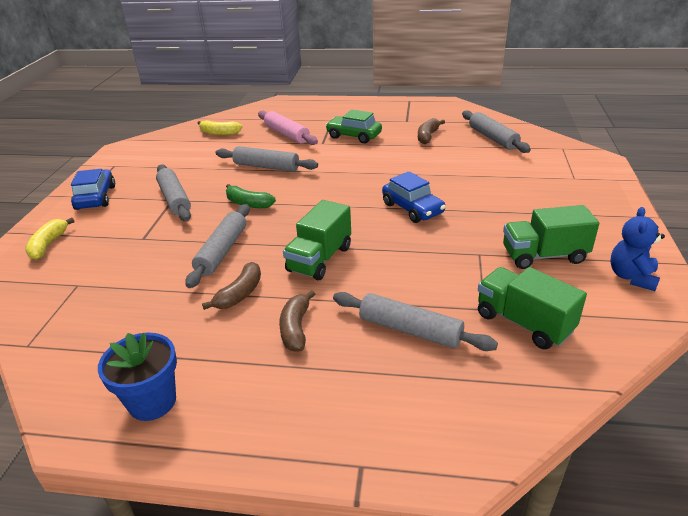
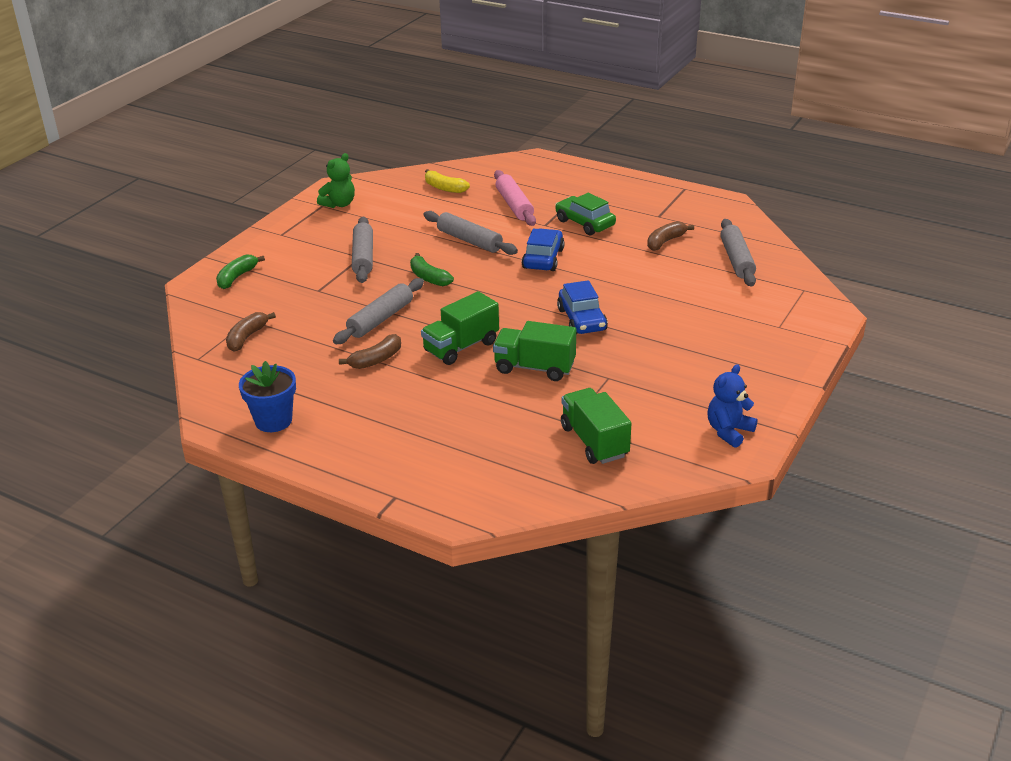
camera: 20 degrees right, 0 degrees up
(48, 245) = (237, 277): yellow banana -> green banana
(96, 197) = (292, 238): blue car -> blue car (543, 259)
(130, 161) = (339, 204): none -> green teddy bear
(296, 328) = (405, 398): brown banana -> brown banana (247, 337)
(410, 330) = (495, 423): grey rolling pin -> none
(544, 256) = (666, 394): green truck -> green truck (534, 368)

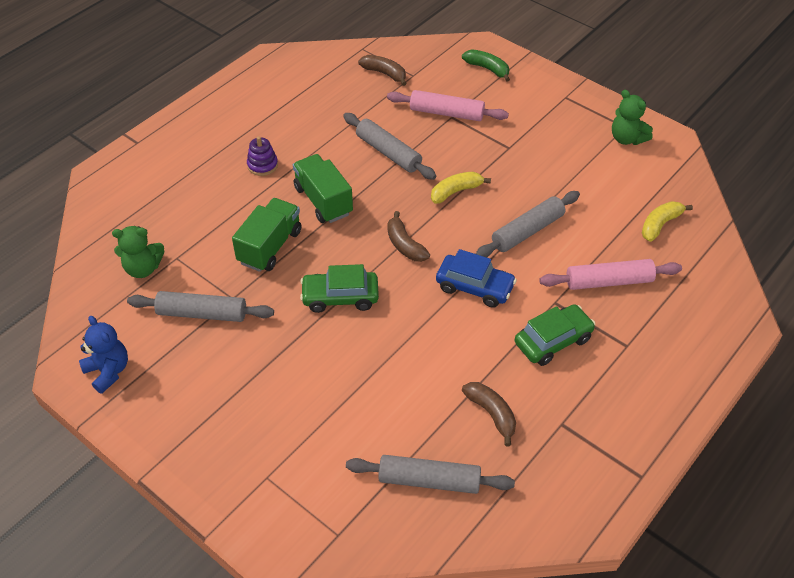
camera: 100 degrees right, 15 degrees up
(273, 421) = (260, 85): blue flower pot -> none
(313, 293) = (446, 113): none -> pink rolling pin
(363, 257) = (508, 149): grey rolling pin -> grey rolling pin (202, 313)
(376, 360) = (323, 145): brown banana -> brown banana (404, 245)
(416, 393) = (262, 165): none -> purple stacking toy
(428, 277) = (456, 191): green banana -> yellow banana
(582, 320) = (340, 297): blue car -> green car
(594, 441) = (143, 268): green truck -> green teddy bear

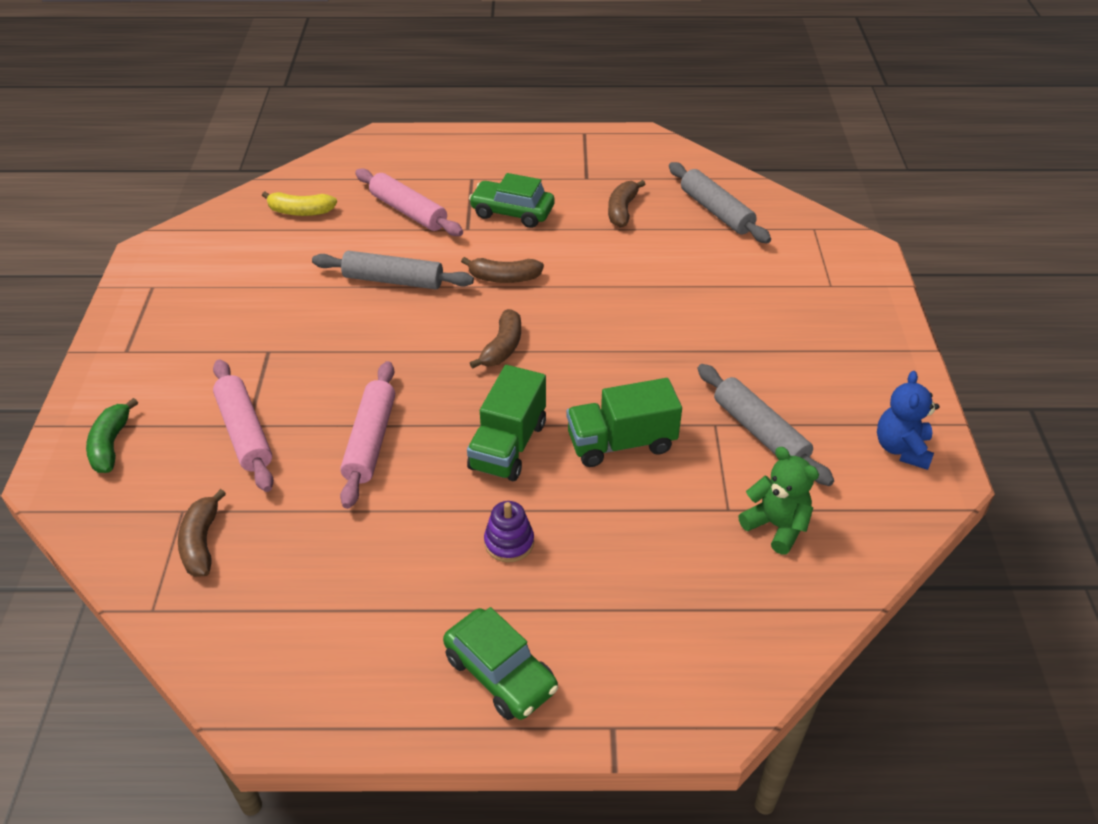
camera: 130 degrees left, 5 degrees down
(340, 297) = (619, 351): green car -> green car (500, 673)
(388, 152) = (370, 441): grey rolling pin -> pink rolling pin
(456, 191) = (384, 353): yellow banana -> none
(474, 287) = (504, 278): blue car -> brown banana
(627, 139) = (175, 277): green teddy bear -> none

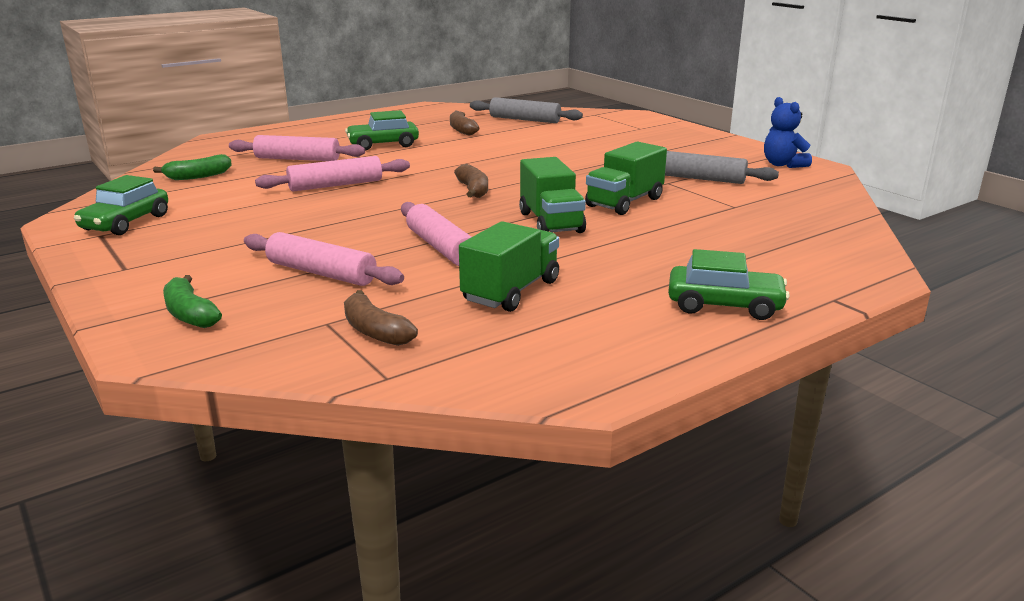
camera: 35 degrees left, 20 degrees down
(183, 274) = (126, 223): none -> green car
(300, 212) = (198, 176): yellow banana -> green banana
(353, 543) = (511, 291): none -> green truck
(393, 280) = (335, 185): grey rolling pin -> pink rolling pin
(504, 278) = (423, 167): brown banana -> none
(509, 542) = (626, 256): purple stacking toy -> none
(776, 526) = (772, 204): green teddy bear -> none

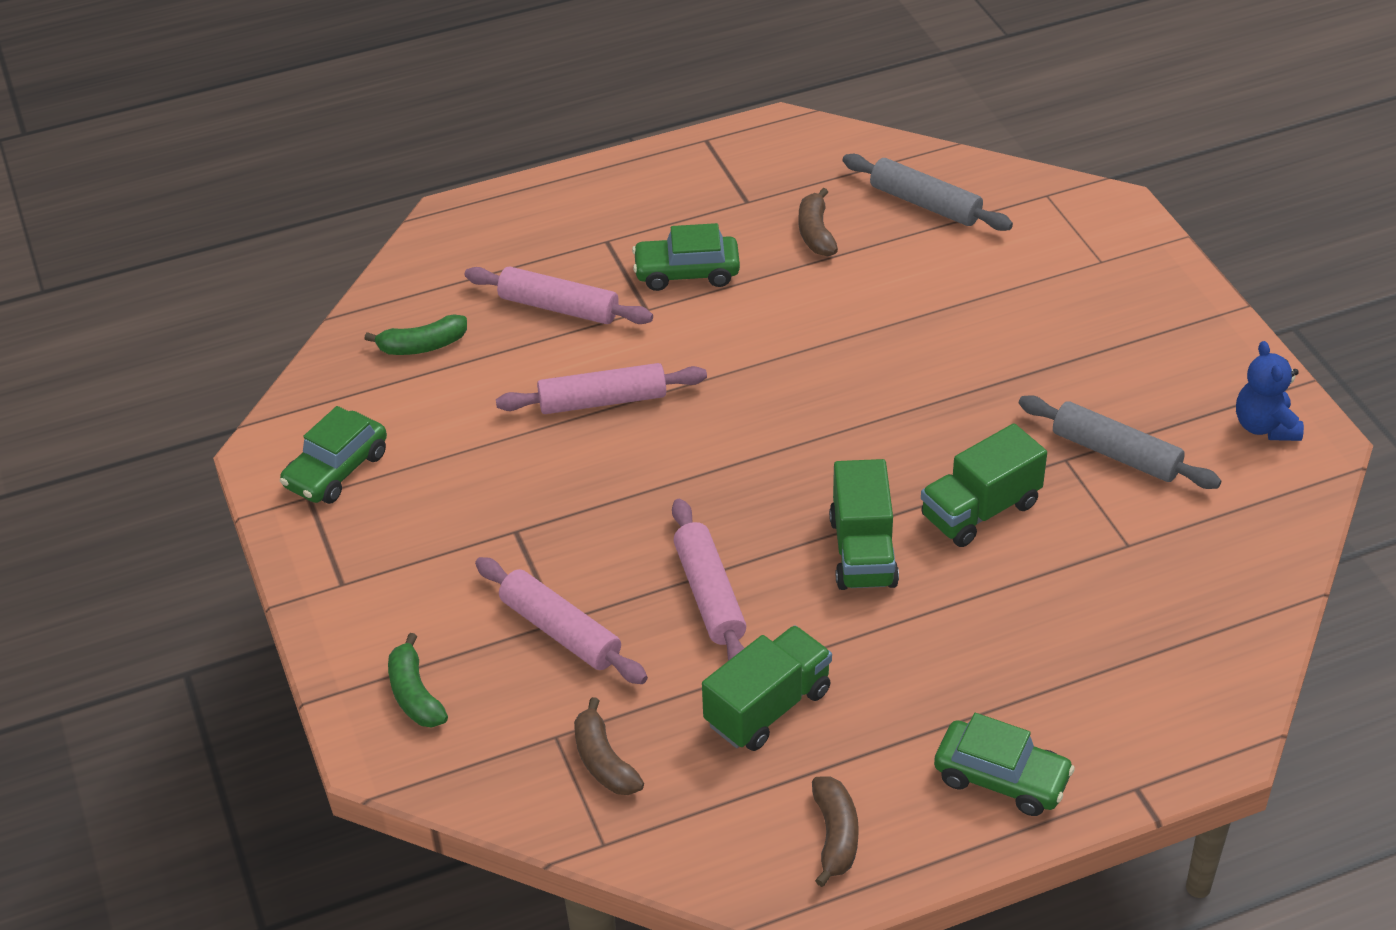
camera: 15 degrees right, 20 degrees up
(473, 190) = (784, 443): brown banana -> brown banana (835, 836)

